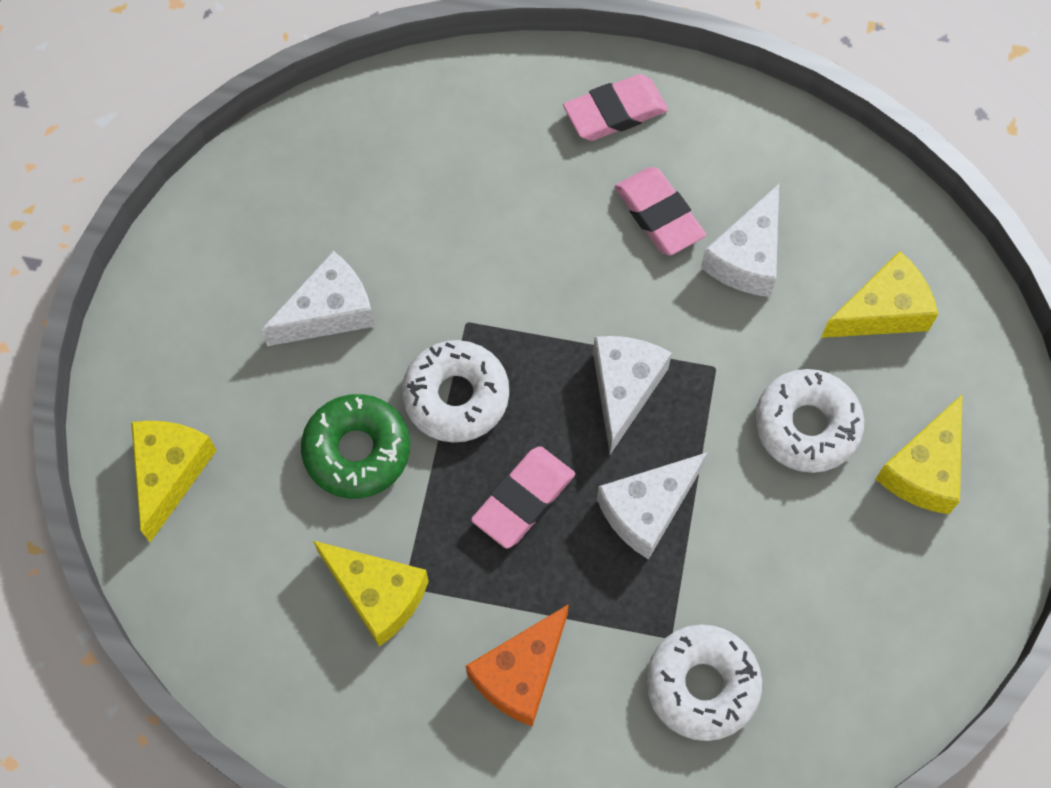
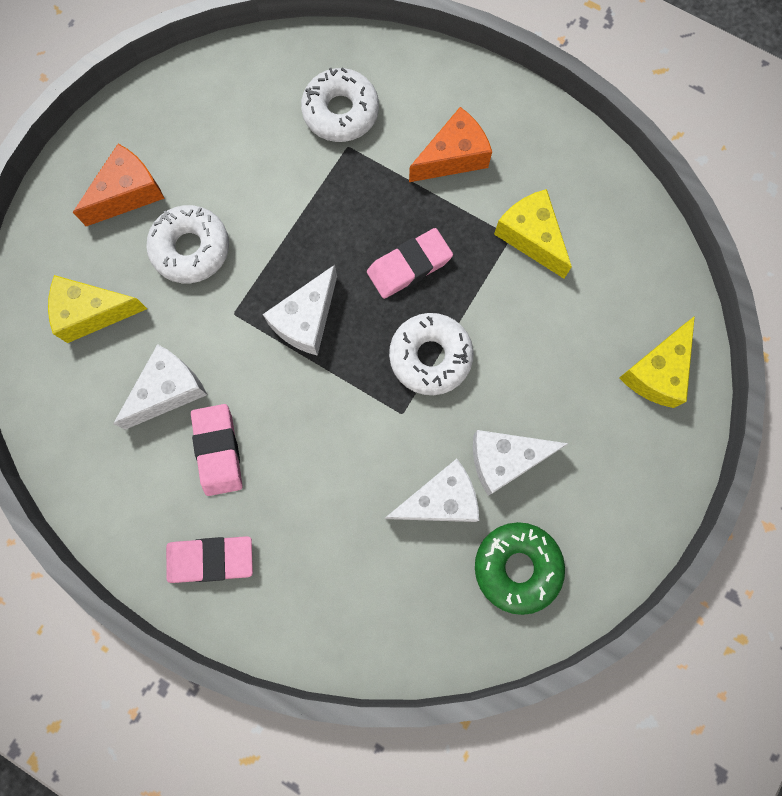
camera: 160 degrees left, 10 degrees up
(357, 451) = (515, 341): green donut -> green donut (517, 567)
(647, 509) = (327, 230): white cheese -> white cheese (440, 500)
(924, 469) = (128, 193): yellow cheese -> orange cheese

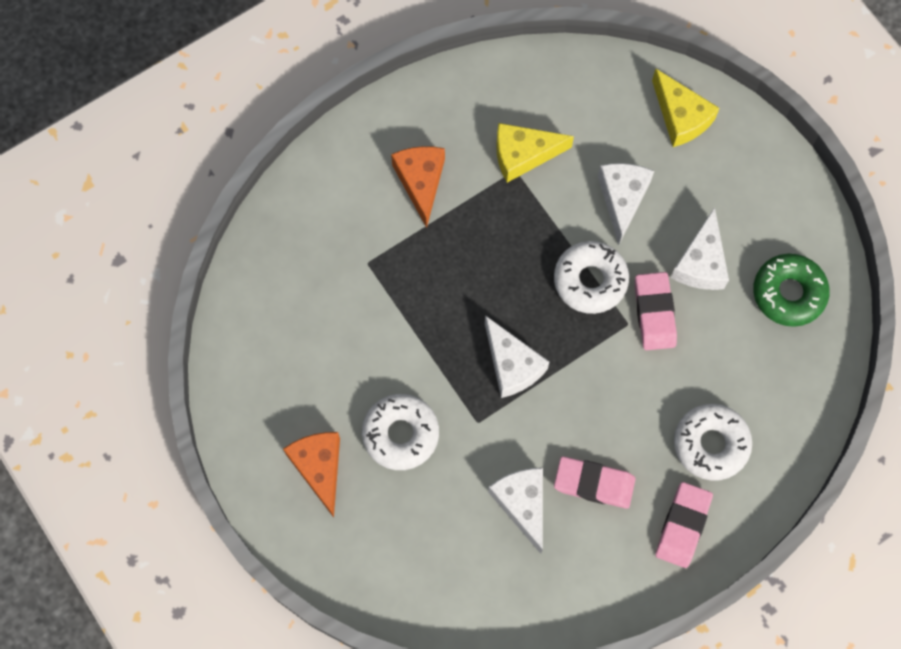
camera: 65 degrees left, 5 degrees down
(92, 312) = (420, 542): yellow cheese -> none
(340, 112) = (331, 254): white donut -> white donut (711, 444)
(409, 266) = (503, 262): pink eraser -> pink eraser (654, 313)
(440, 500) = (711, 326): white cheese -> white cheese (622, 199)

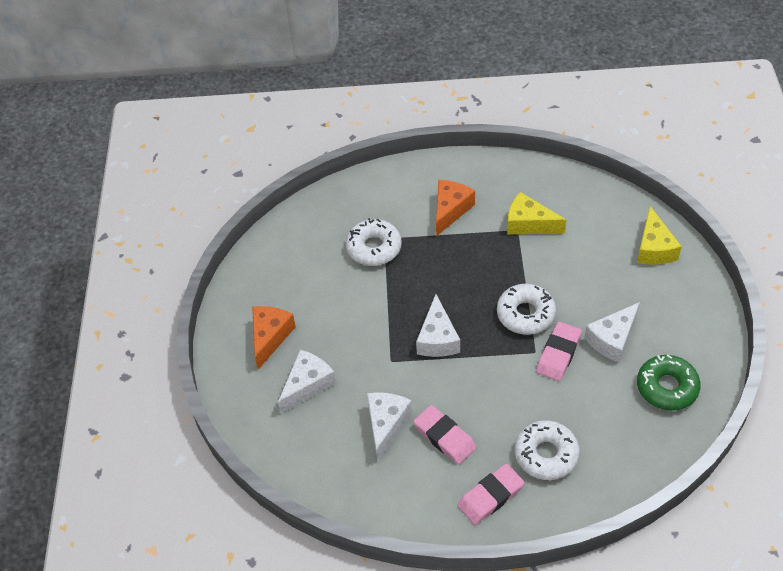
camera: 35 degrees right, 20 degrees down
(400, 434) = (335, 343): white donut -> white donut (374, 248)
(622, 199) = (580, 277): white cheese -> white cheese (307, 385)

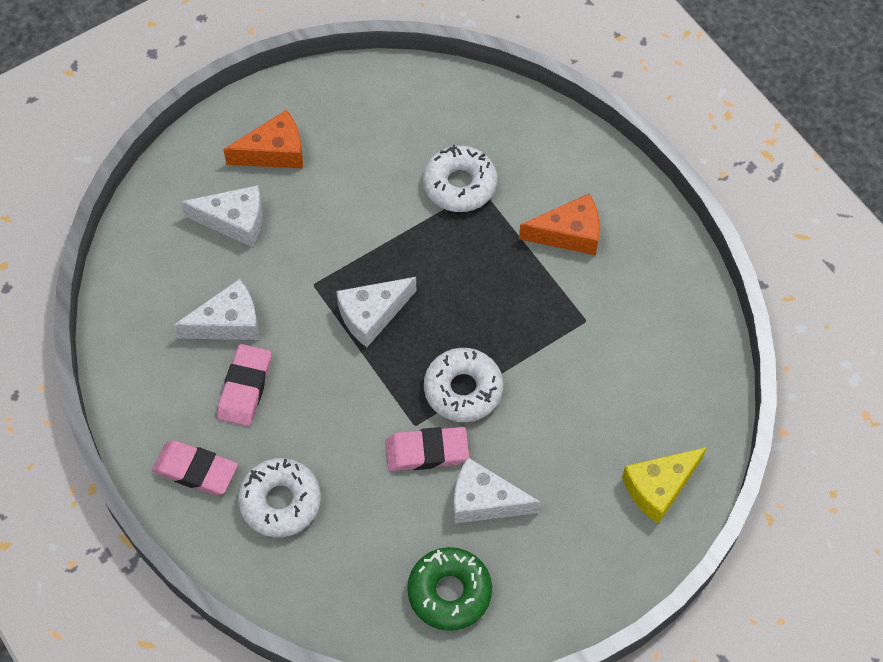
camera: 55 degrees right, 10 degrees up
(529, 224) = (604, 328): yellow cheese -> none

